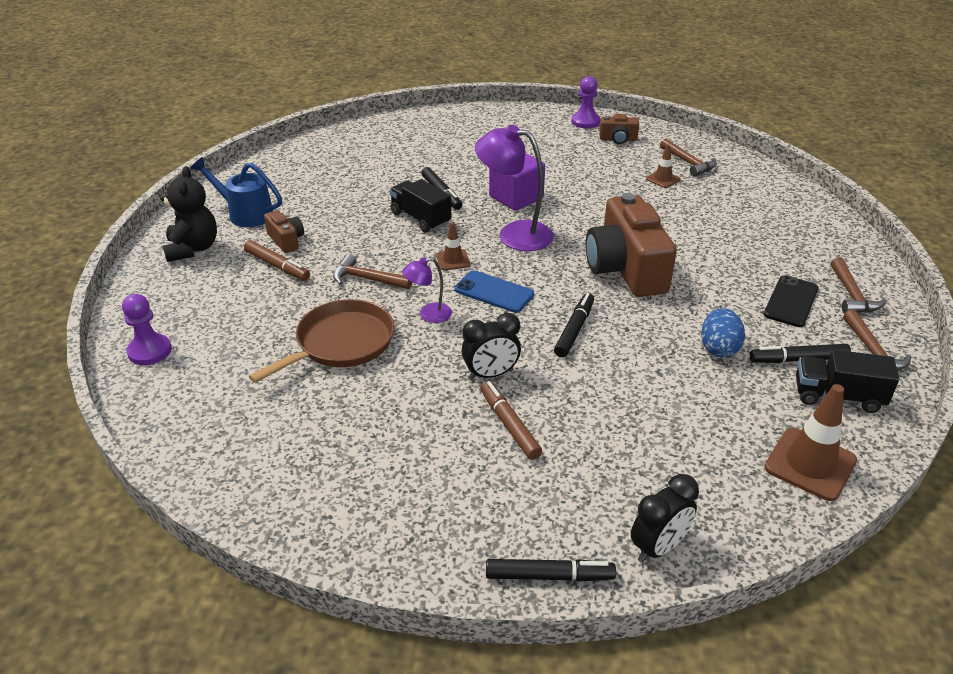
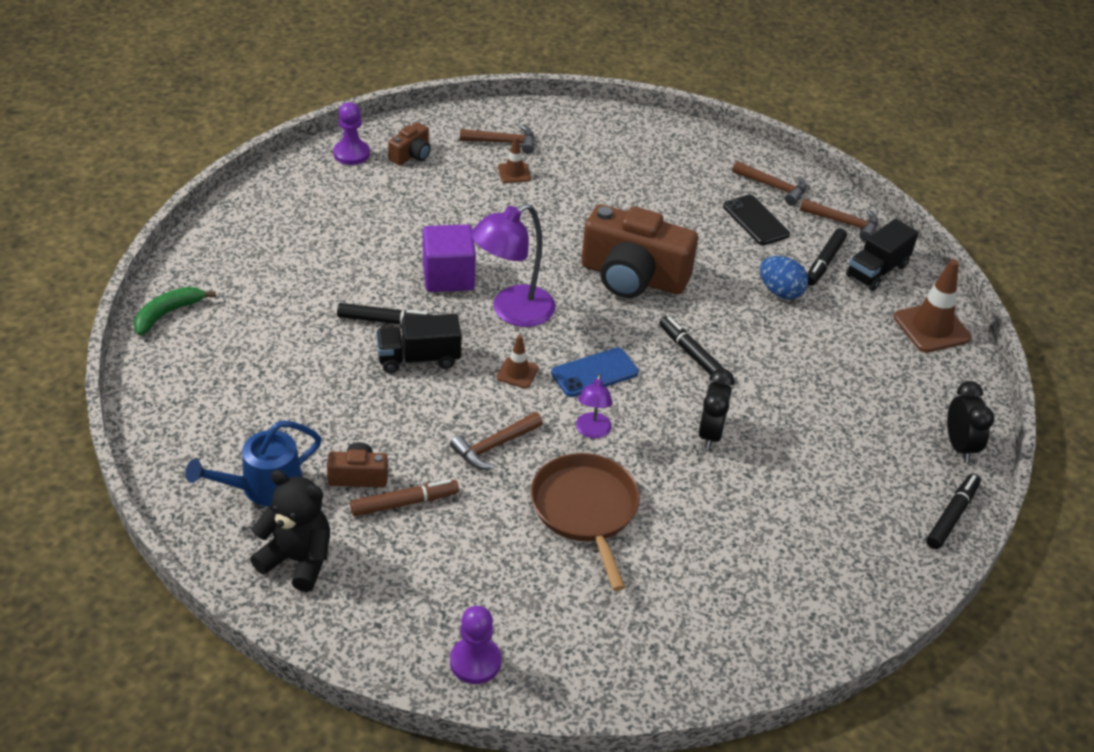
camera: 60 degrees left, 5 degrees up
(361, 130) = (167, 314): none -> green banana
(509, 424) = (781, 455): brown marker -> none

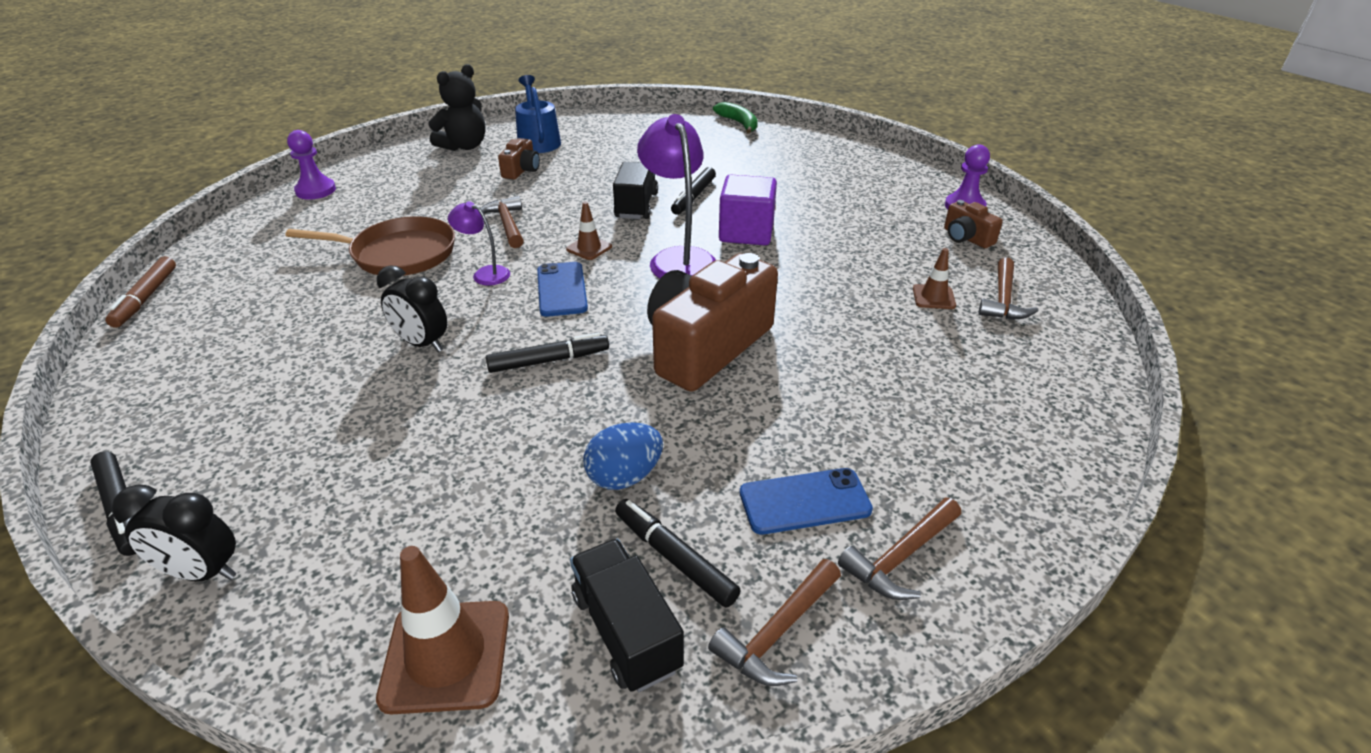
camera: 110 degrees right, 5 degrees down
(404, 503) = (480, 183): brown marker -> brown marker (146, 298)
(755, 220) = (804, 501): black phone -> blue phone

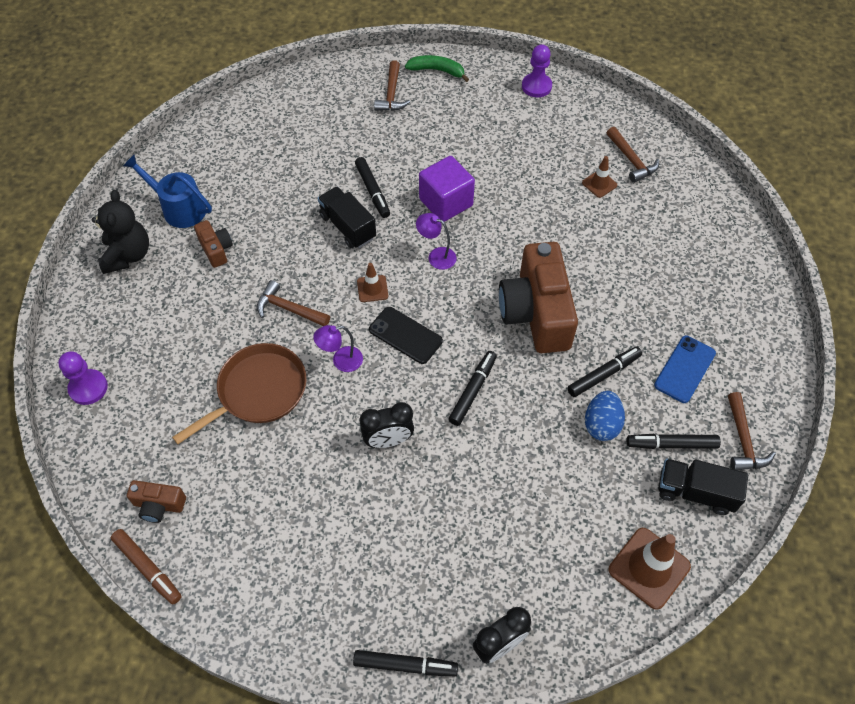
camera: 45 degrees left, 20 degrees up
(562, 289) = (405, 335): blue phone -> black phone
(678, 258) = (436, 256): purple lamp -> purple lamp, size x0.53
(697, 438) = (603, 374): none -> black marker
(739, 123) = (301, 85): green banana -> green banana (437, 70)
(900, 557) = (745, 364): brown hammer -> brown hammer (391, 94)
(966, 238) = (565, 117): brown camera -> brown camera (159, 505)

